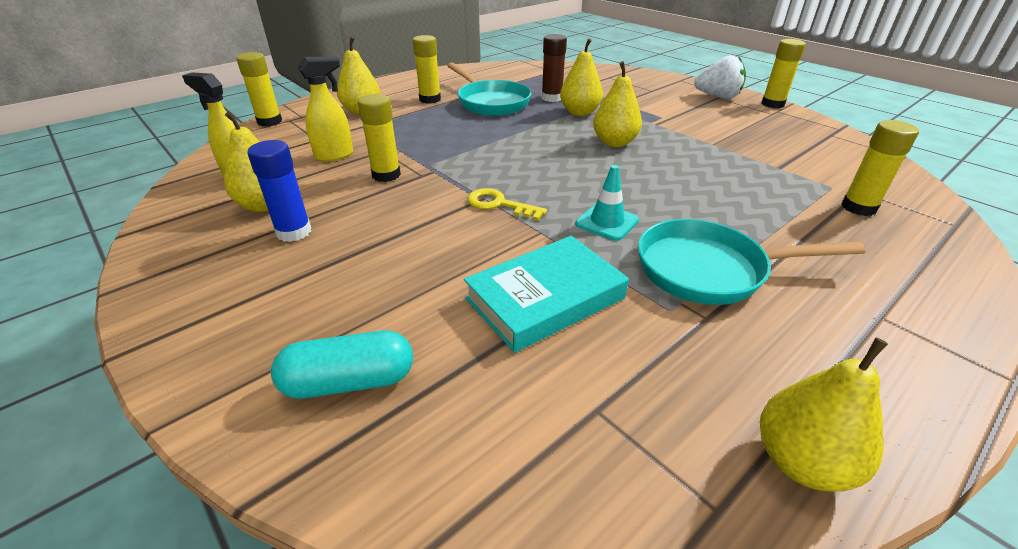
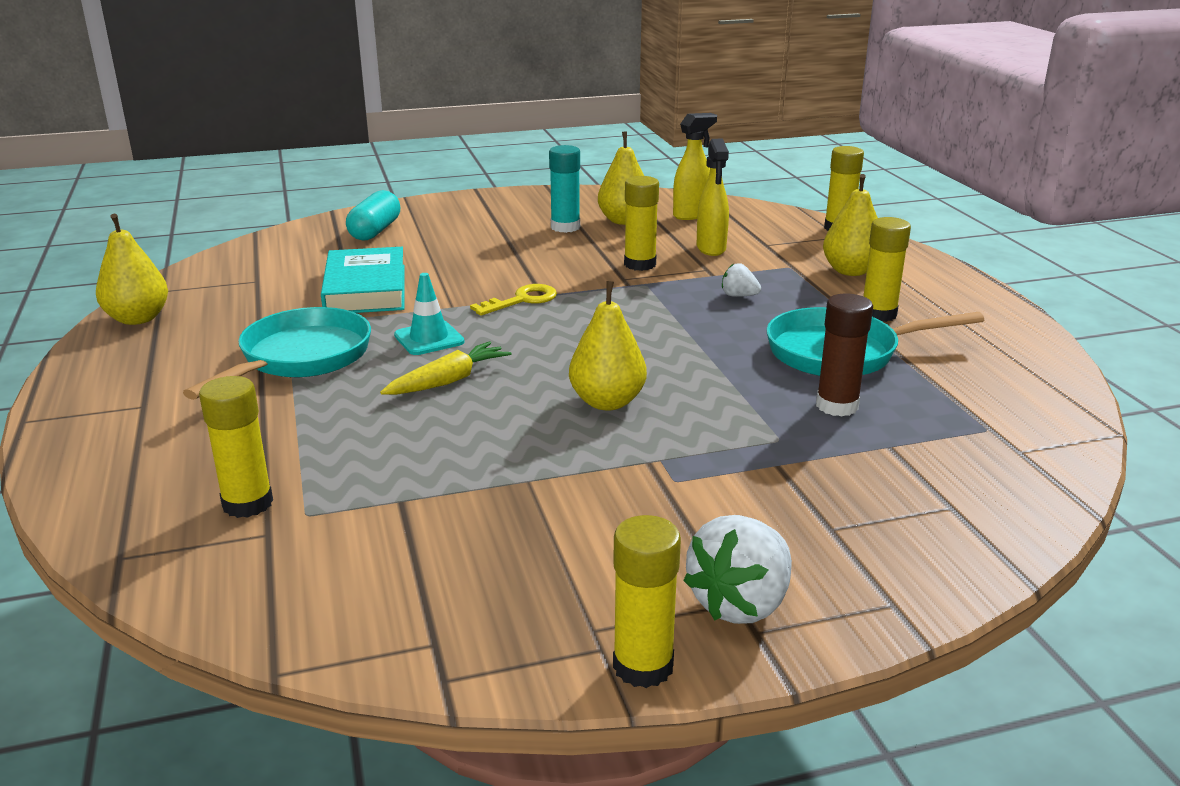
camera: 115 degrees right, 10 degrees down
(294, 232) = (565, 227): blue glue stick -> turquoise glue stick
(428, 134) = (738, 296): none -> white strawberry
(579, 112) = (748, 410): yellow pear -> none
(654, 193) = (448, 381): none -> yellow carrot

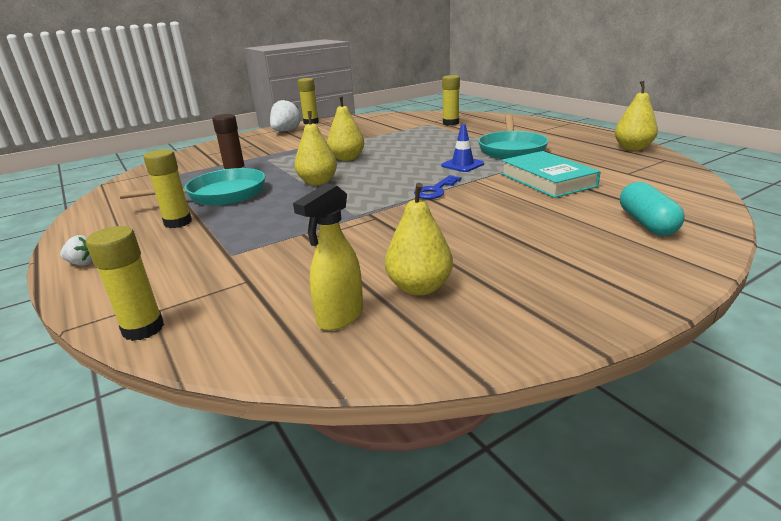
camera: 165 degrees right, 0 degrees up
(429, 339) = (462, 165): turquoise traffic cone -> blue traffic cone
(448, 381) = (428, 153): yellow carrot -> none
(522, 300) = (435, 190): yellow key -> blue key
(565, 227) = (475, 263): turquoise glue stick -> none
(640, 264) = (369, 232): yellow glue stick -> none
(711, 249) = (307, 262): yellow spray bottle -> none
(738, 296) = (281, 219): white strawberry -> white strawberry (83, 263)
(850, 271) = (173, 259): yellow pear -> yellow pear (318, 182)

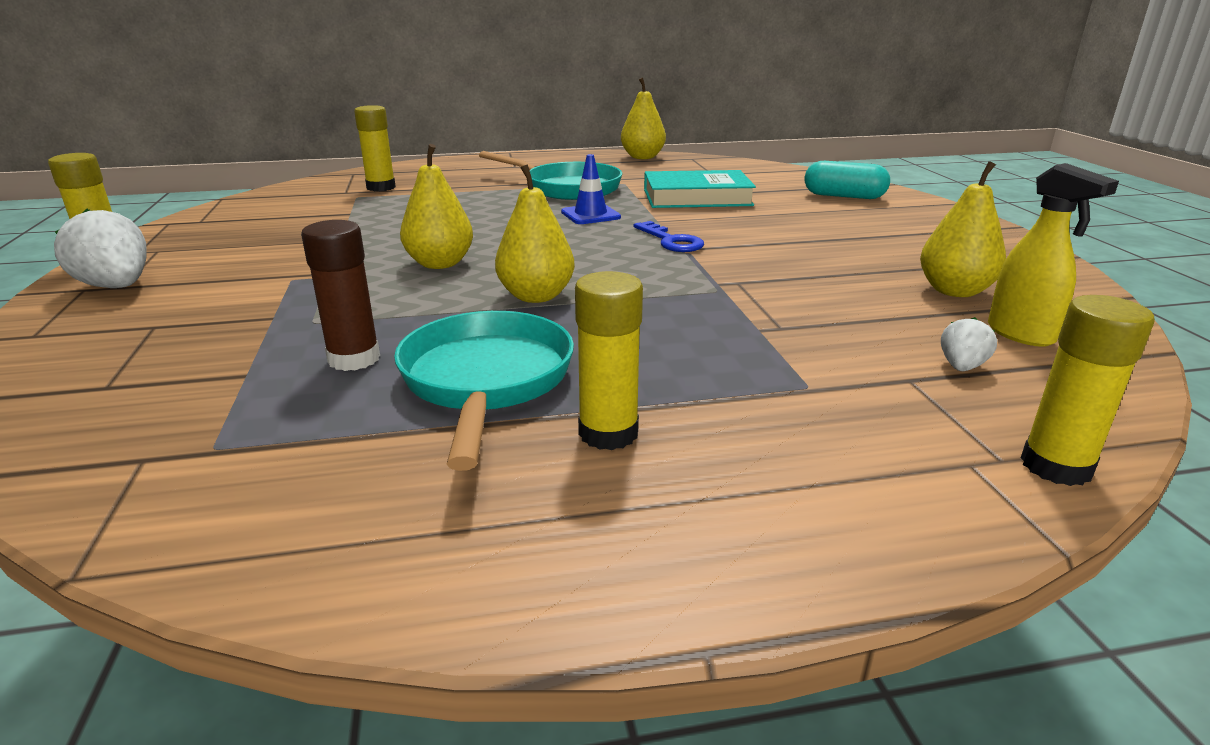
camera: 70 degrees left, 0 degrees up
(83, 263) = (763, 557): white strawberry -> white strawberry (961, 367)

